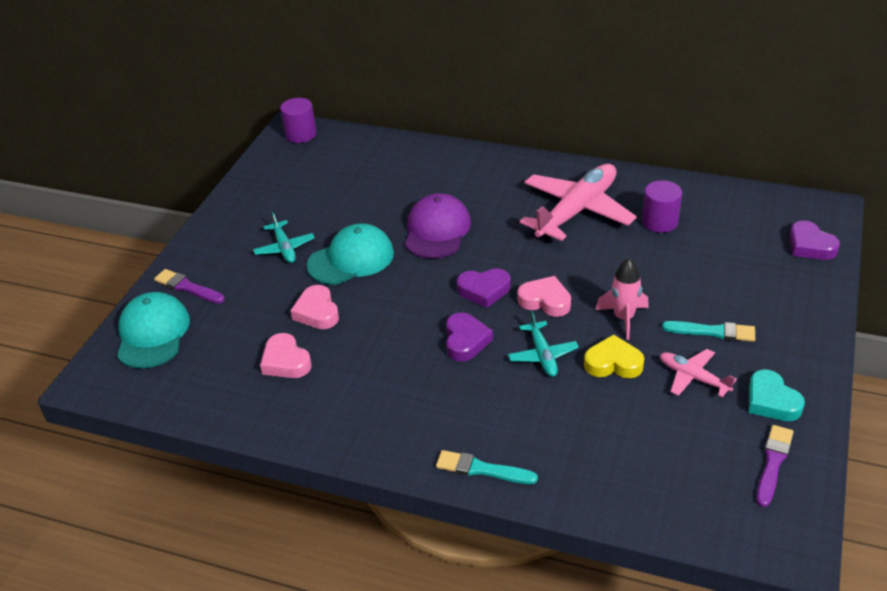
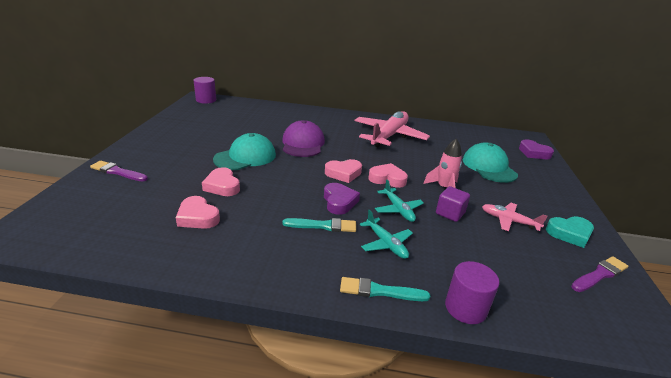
camera: 15 degrees left, 10 degrees down
(153, 334) = (82, 200): turquoise cap -> turquoise cap (489, 167)
(284, 248) = (196, 151): turquoise plane -> turquoise plane (386, 243)
(484, 290) = (343, 173): purple heart -> pink heart
(613, 363) = (450, 213): yellow heart -> purple cube
(660, 222) = (441, 141): purple cylinder -> purple cylinder (465, 308)
(713, 332) = (505, 194): turquoise brush -> turquoise brush (323, 226)
(771, 401) = (569, 234): turquoise heart -> turquoise heart turned 60 degrees counterclockwise
(773, 463) = (599, 274): purple brush -> purple brush turned 45 degrees clockwise

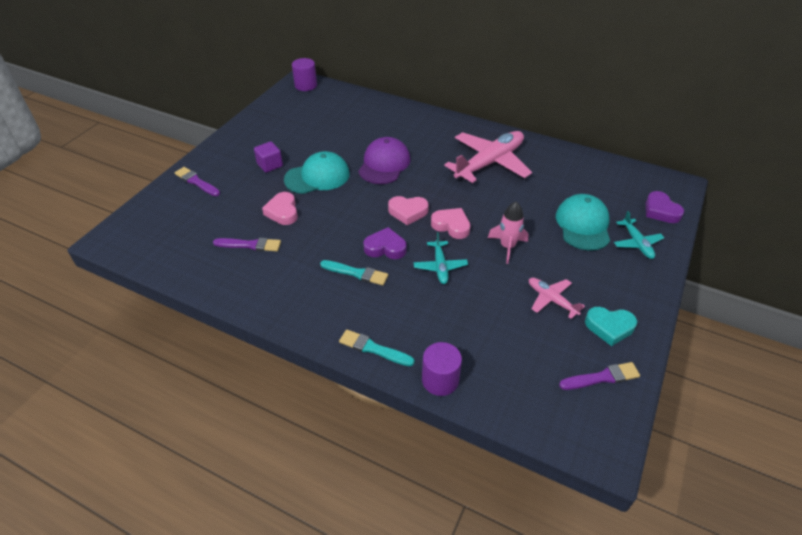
camera: 20 degrees right, 15 degrees up
(198, 217) = (250, 245): pink heart -> purple brush
(339, 202) = (385, 248): purple heart -> purple heart turned 90 degrees counterclockwise
(386, 243) = (405, 303): turquoise plane -> turquoise plane (636, 243)
(450, 213) = (492, 280): purple cube -> purple cube (270, 165)

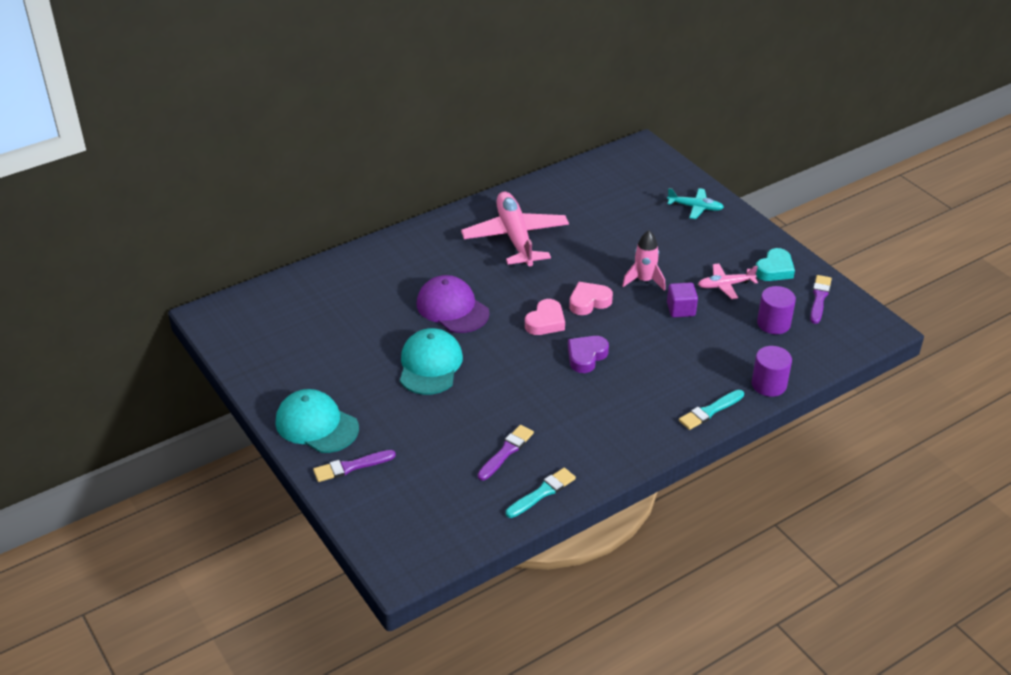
camera: 60 degrees left, 5 degrees down
(270, 165) = (373, 396): purple cube -> purple cube (681, 309)
(283, 212) = (470, 411): pink heart -> none
(306, 85) = (225, 313): purple cylinder -> purple cylinder (773, 323)
(356, 273) = (607, 388): turquoise brush -> turquoise brush (542, 493)
(440, 266) = (638, 331): turquoise plane -> none
(583, 225) = (650, 224): turquoise cap -> turquoise cap (316, 425)
(660, 211) = (667, 174): purple heart -> none

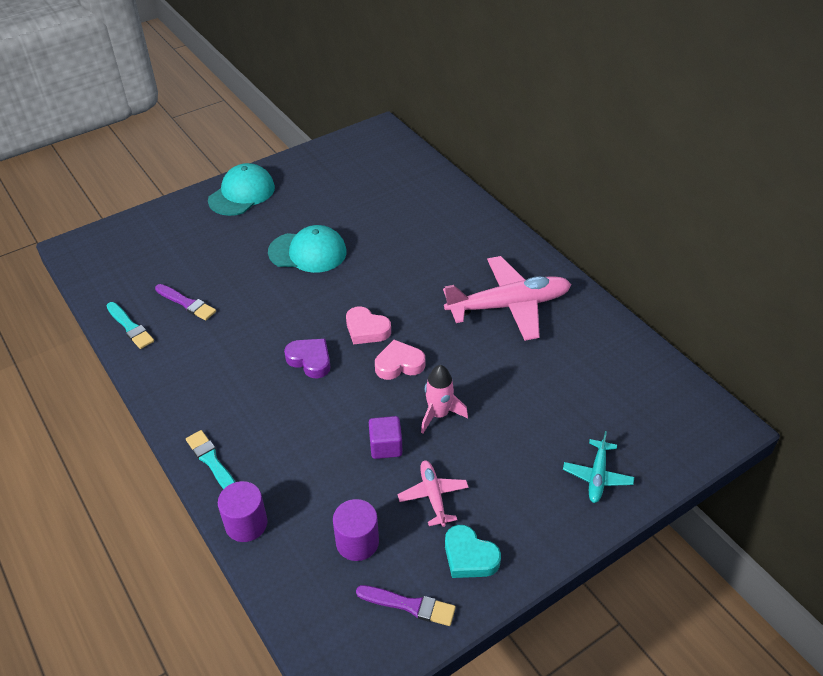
camera: 90 degrees right, 5 degrees up
(351, 467) = (190, 215): purple brush -> none
(452, 308) = (388, 263): purple cap -> none
(589, 302) = (399, 364): pink heart -> pink heart turned 75 degrees counterclockwise

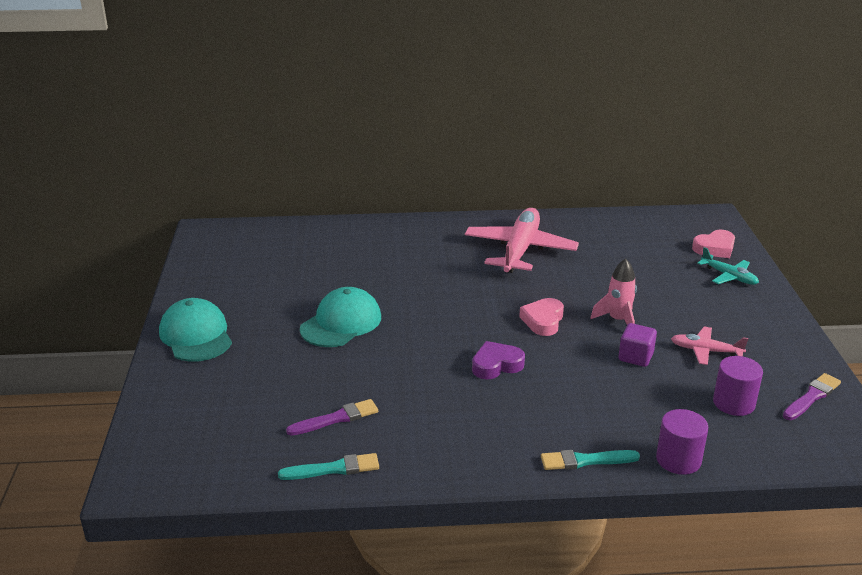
camera: 60 degrees left, 15 degrees down
(366, 329) = (484, 323): pink heart -> pink heart (715, 248)
(469, 556) = (776, 354): turquoise heart -> none

